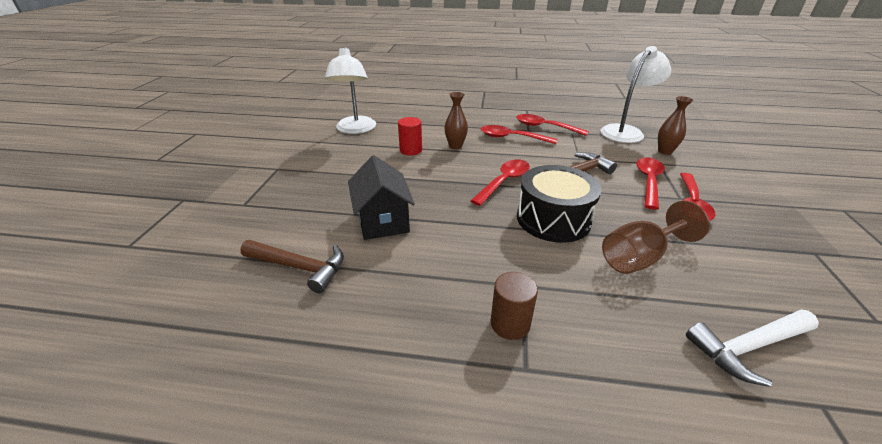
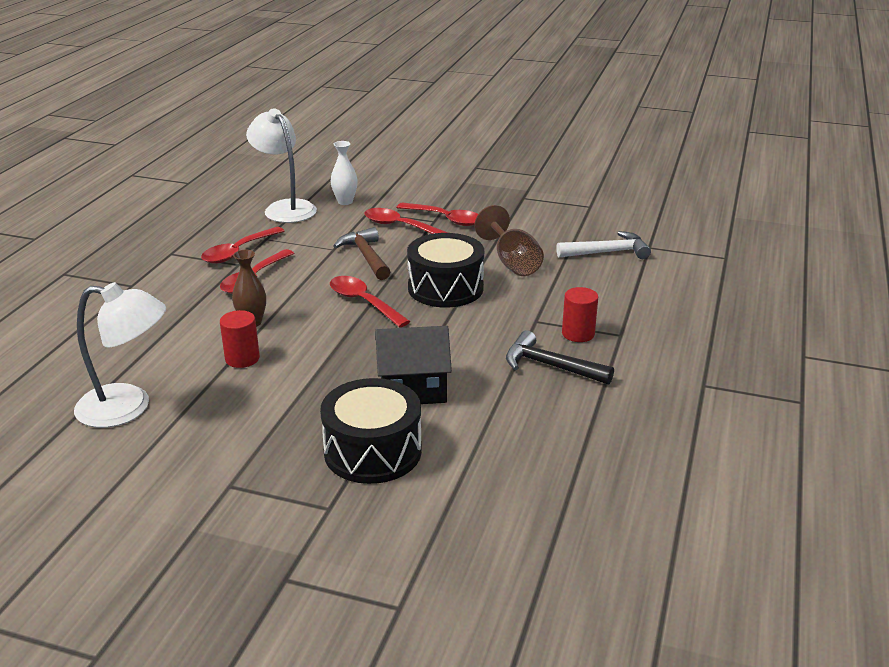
camera: 80 degrees left, 5 degrees down
(299, 267) = (483, 446): brown hammer -> none
(302, 213) = (372, 451): none -> black drum
(434, 303) = (550, 366): none -> black hammer
(510, 324) = (578, 334): brown cylinder -> red cylinder
(665, 151) = (345, 202): brown vase -> white vase
(748, 347) = (607, 252): white hammer -> white hammer turned 90 degrees counterclockwise

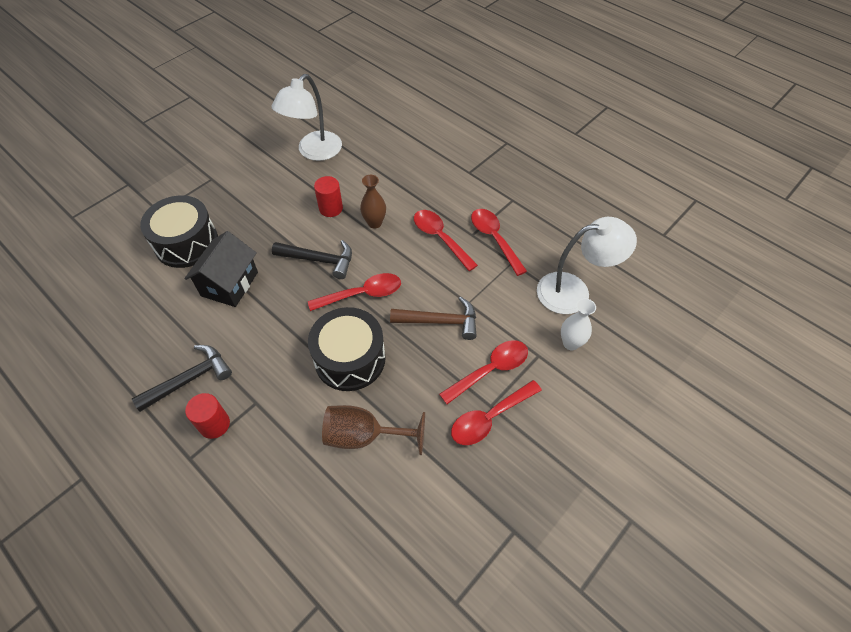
camera: 115 degrees right, 25 degrees up
(334, 341) = (319, 260): none -> black hammer
(607, 252) = (332, 546): white hammer -> none

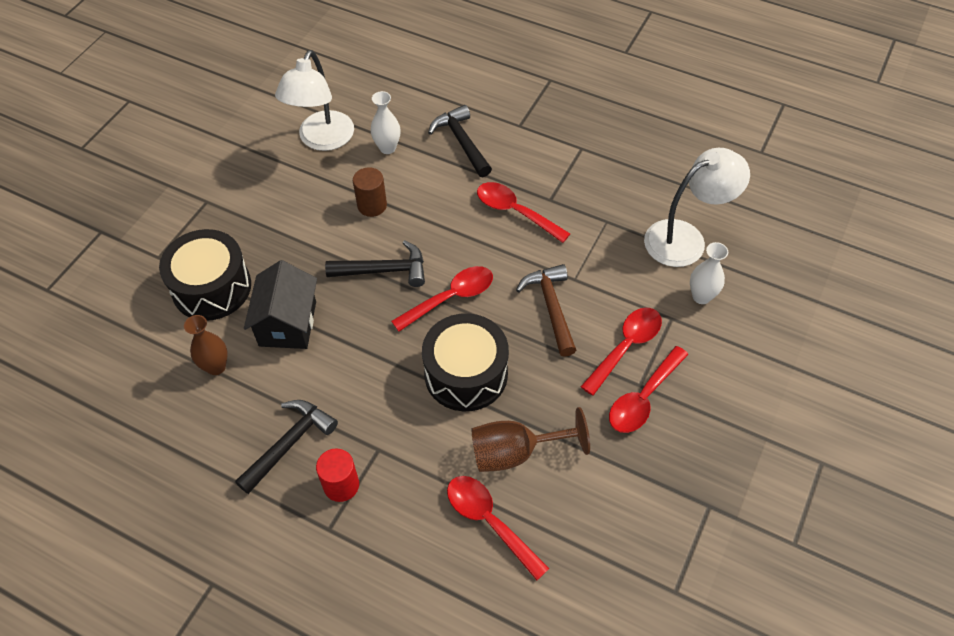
camera: 15 degrees left, 0 degrees up
(331, 208) = (372, 205): red cylinder -> brown cylinder
(360, 168) = (387, 148): none -> white vase
(374, 223) = (431, 211): brown vase -> brown vase (216, 367)
(419, 175) = (462, 142): none -> black hammer
(440, 321) = (551, 307): brown hammer -> brown hammer turned 90 degrees counterclockwise
(494, 239) = (577, 199): red spoon -> red spoon (489, 521)

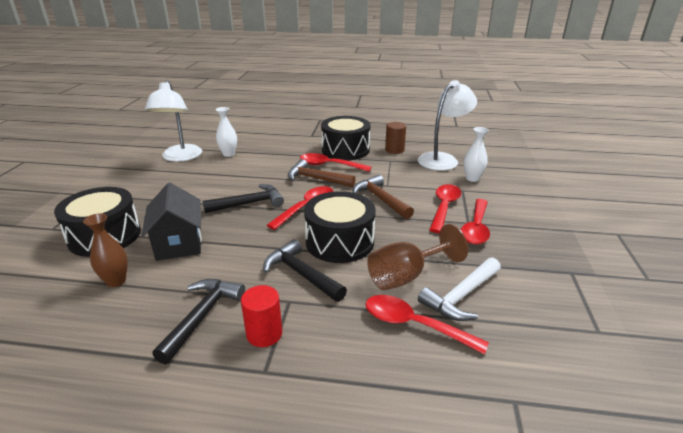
camera: 20 degrees left, 25 degrees down
(372, 205) = (227, 177): brown cylinder -> brown cylinder (394, 150)
(462, 142) = (278, 145): black hammer -> black hammer (301, 274)
(485, 240) = (316, 179): none -> brown hammer
(553, 178) = (345, 150): none -> black drum
(560, 500) = (461, 296): none -> white hammer

